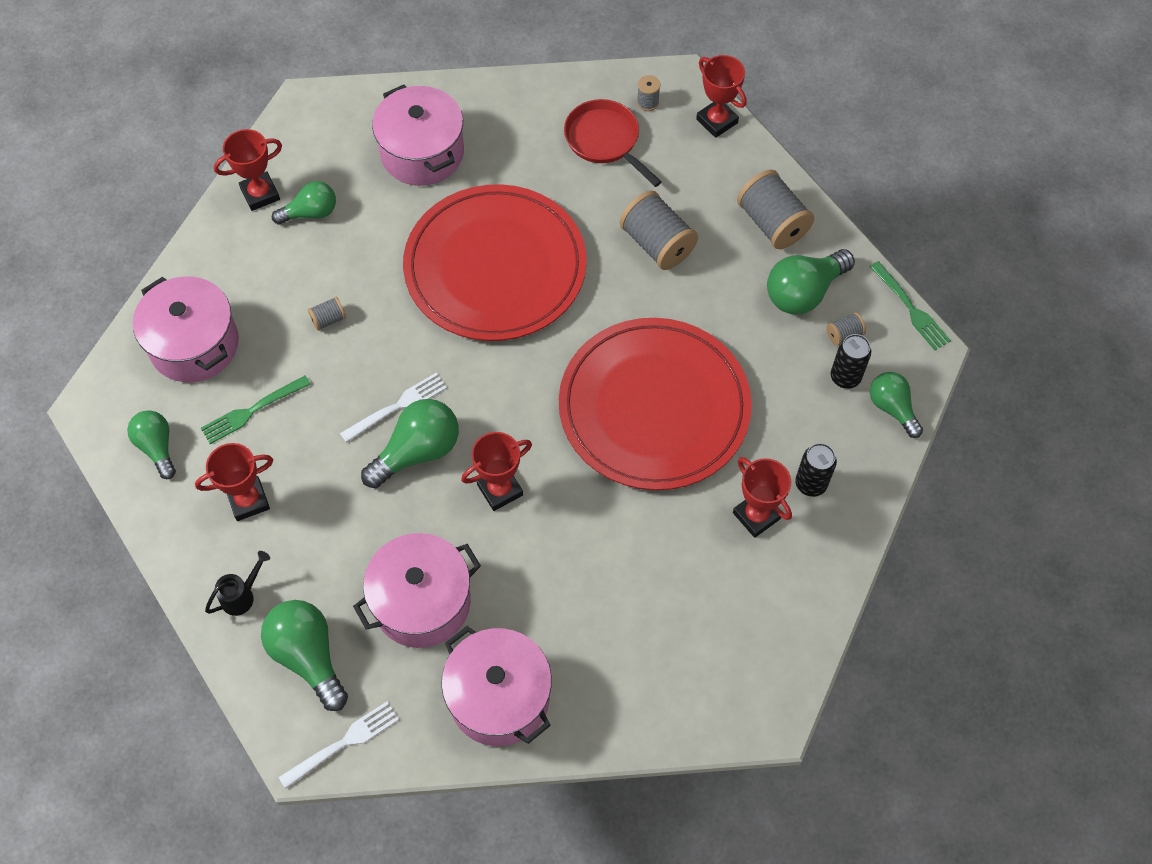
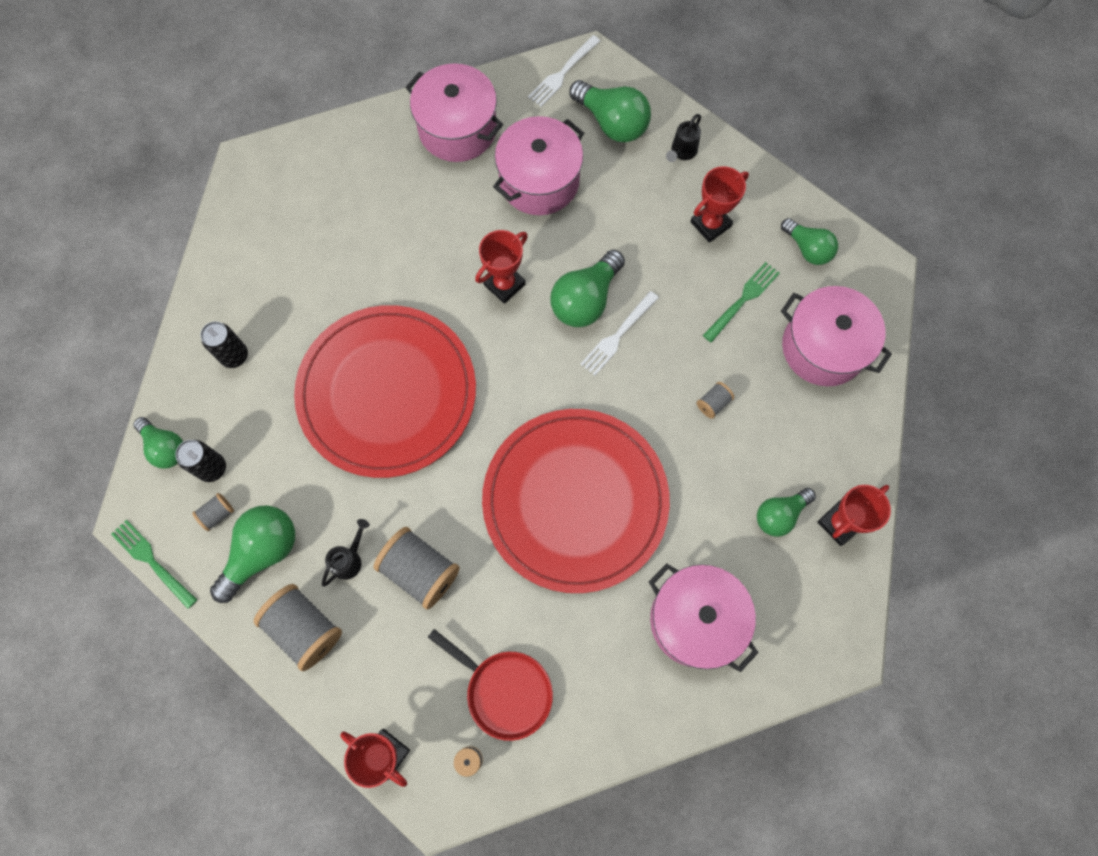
camera: 165 degrees right, 10 degrees up
(721, 268) = (349, 559): none -> black watering can
(756, 515) = (279, 316): red trophy -> none

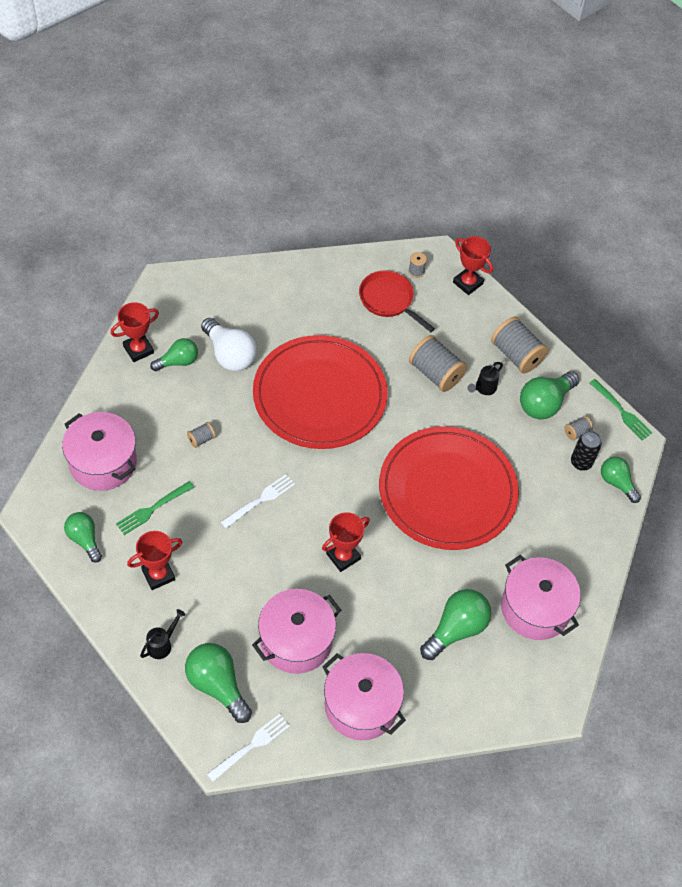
camera: 175 degrees left, 15 degrees down
(234, 356) = (565, 539): black can -> none
(585, 299) = (279, 532): green light bulb -> green light bulb (456, 629)
(695, 620) = (255, 314): pink pot -> pink pot (535, 608)
(713, 541) = (229, 354): none -> white light bulb

